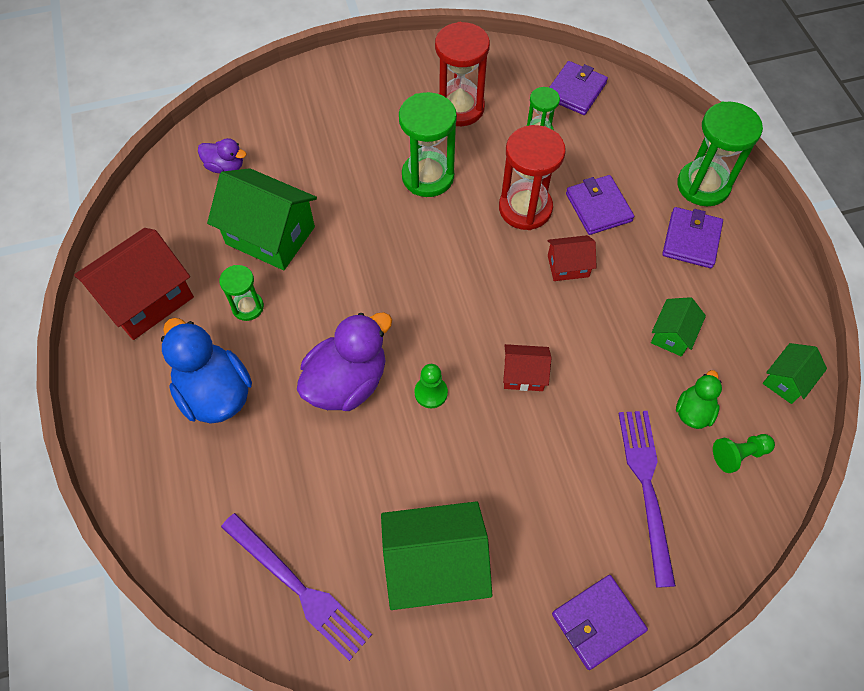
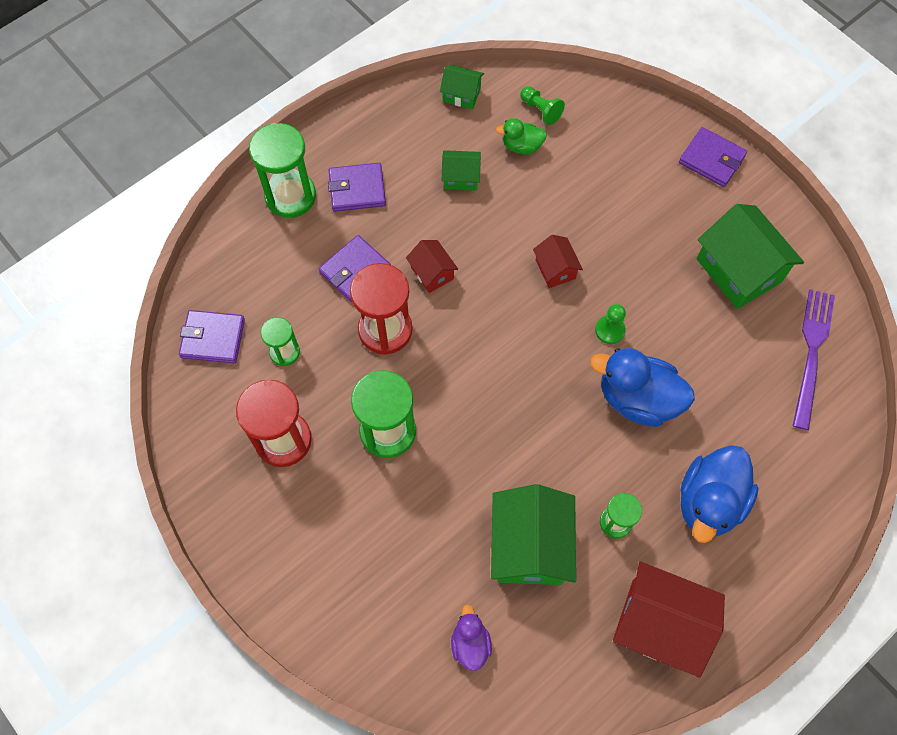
camera: 115 degrees left, 5 degrees up
(347, 382) = (637, 399): purple duck -> blue duck
(646, 487) = (600, 158): purple fork -> none

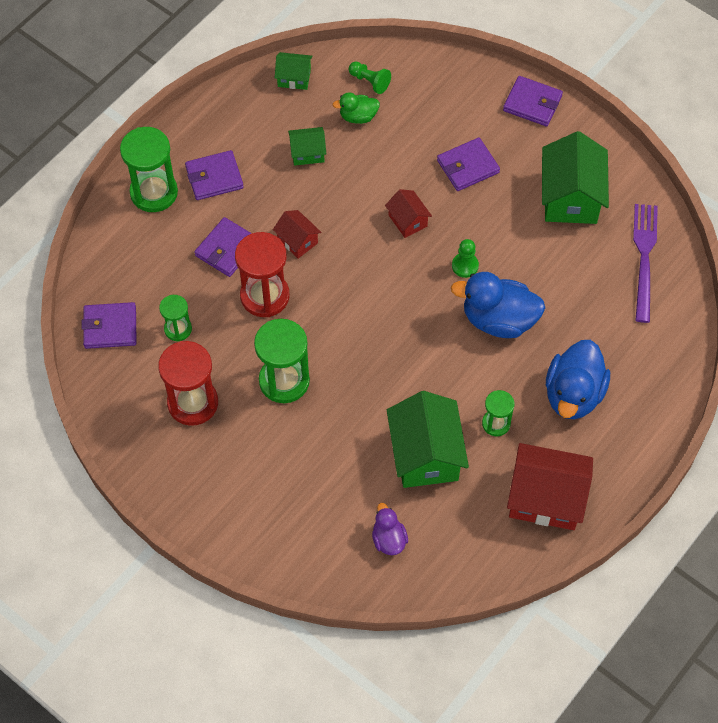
camera: 10 degrees left, 5 degrees down
(630, 218) = (467, 166): none -> purple wallet
(738, 270) = (570, 197): green house -> green house turned 45 degrees clockwise

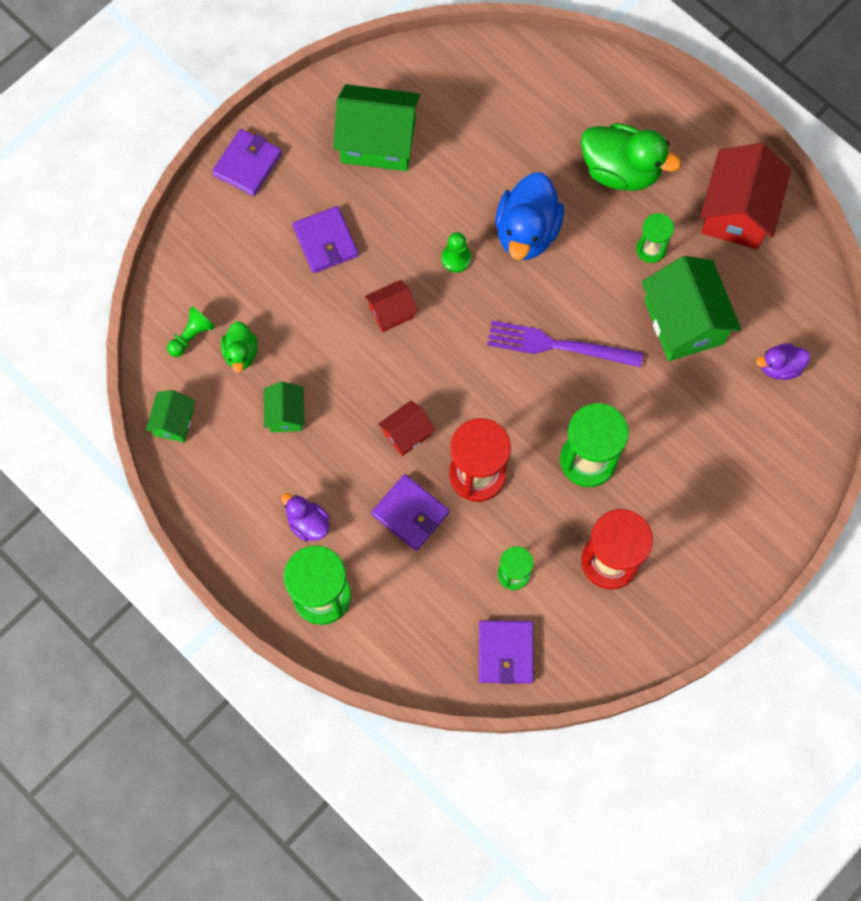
camera: 85 degrees left, 10 degrees up
(214, 177) = (308, 523): purple wallet -> purple duck
(425, 454) = (683, 322): green house -> green house turned 75 degrees clockwise
(573, 394) = (620, 171): blue duck -> green duck
(644, 258) = (462, 81): purple fork -> purple fork (558, 345)

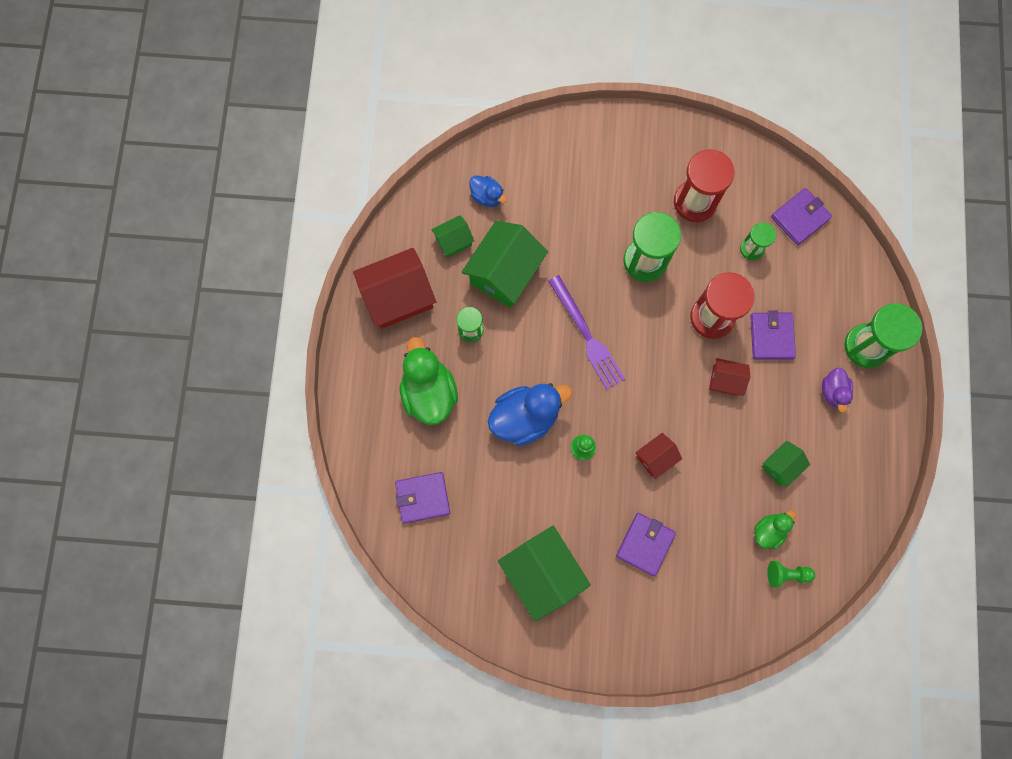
camera: 130 degrees left, 5 degrees up
(174, 422) = (850, 532): green house -> green house (453, 241)
(247, 164) = (636, 650): purple wallet -> purple wallet (422, 498)
(391, 312) = (655, 458): red house -> red house turned 60 degrees counterclockwise
(779, 367) = (487, 196): purple duck -> blue duck

